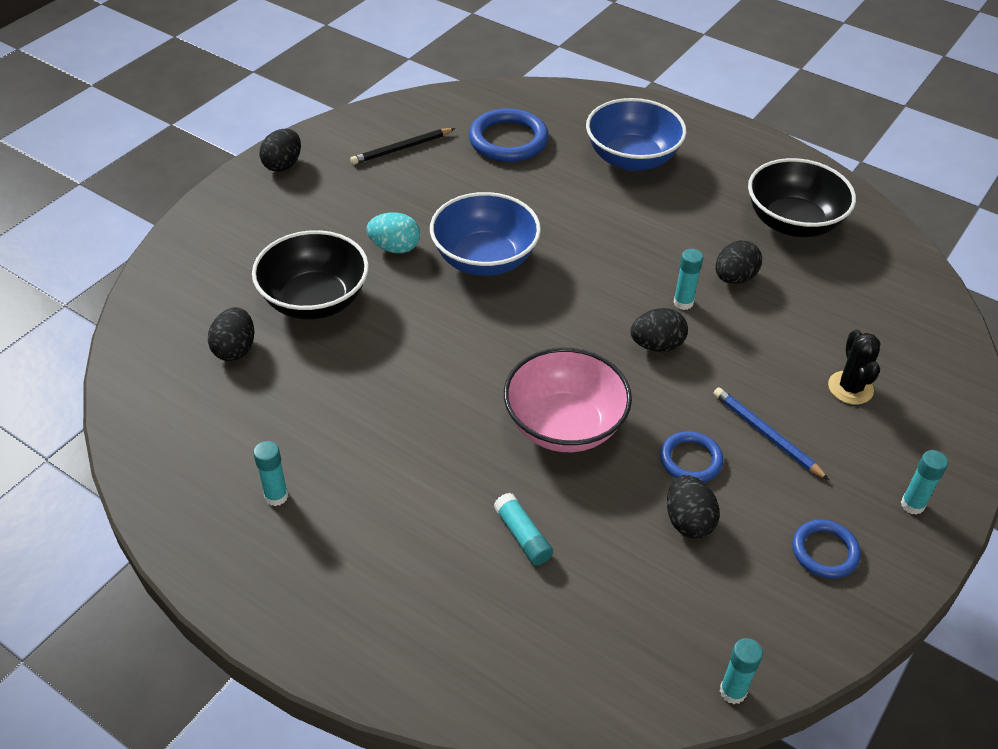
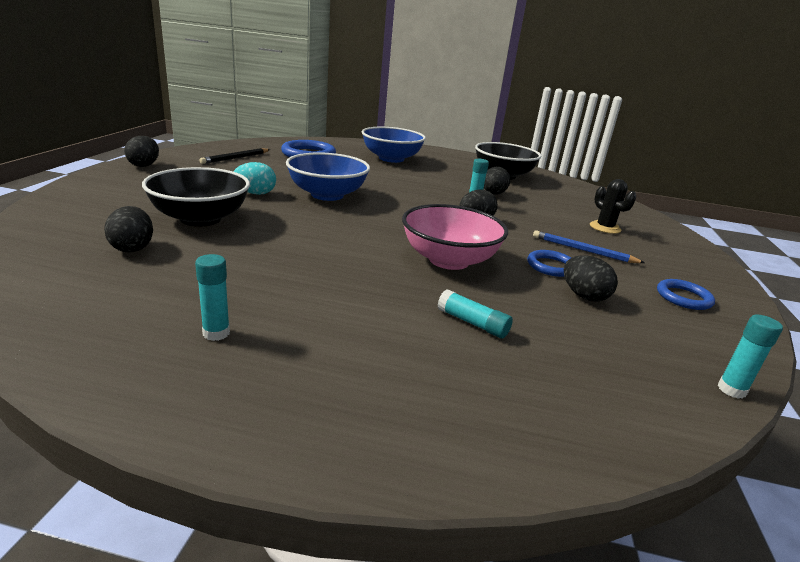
camera: 25 degrees left, 20 degrees down
(912, 505) = (700, 269): turquoise glue stick -> none

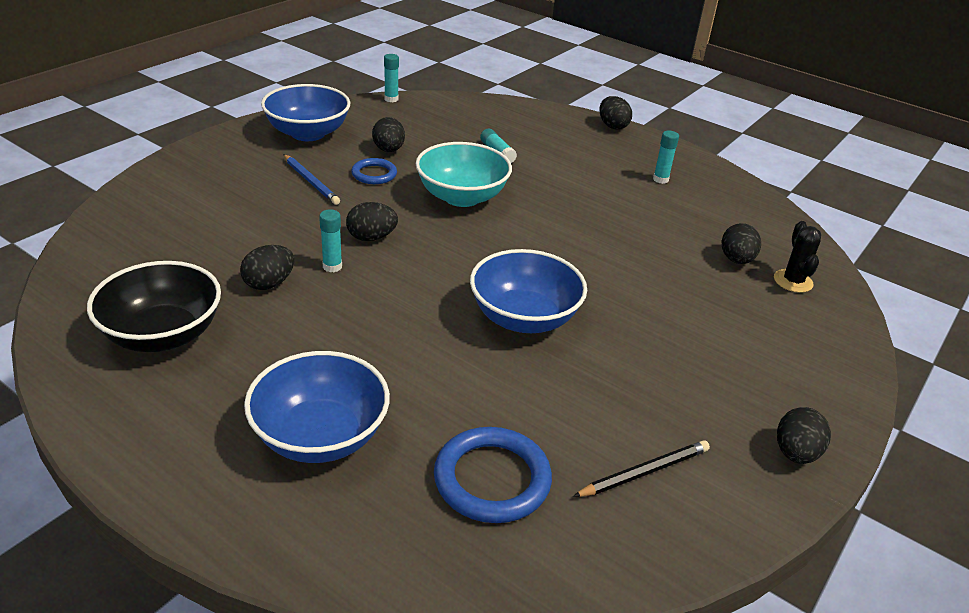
camera: 155 degrees left, 10 degrees up
(200, 219) = (684, 292): black bowl -> none
(255, 193) = (621, 336): turquoise egg -> none
(329, 455) = (612, 126): none -> black egg
(449, 260) = (462, 197): pink bowl -> turquoise bowl
(605, 228) = (223, 200): black cactus -> black cactus (793, 281)
(683, 297) = (308, 133): blue ring -> blue bowl

